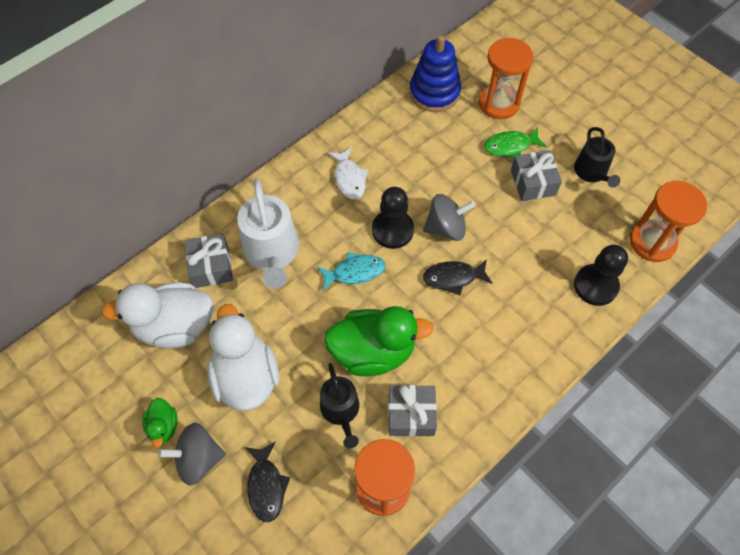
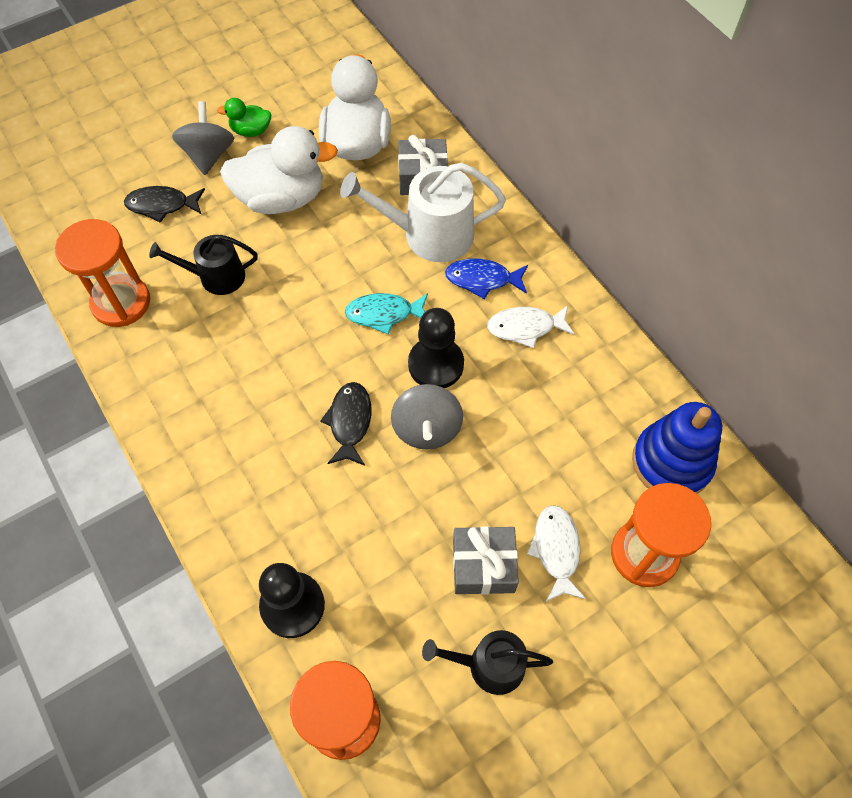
camera: 100 degrees right, 0 degrees up
(311, 210) = (482, 279): none -> blue fish
(355, 272) = (384, 314): turquoise fish -> turquoise fish turned 90 degrees clockwise
(373, 351) = (275, 317): green duck -> none
(411, 415) = (188, 342): grey gift -> none
(510, 146) = (556, 550): green fish -> white fish

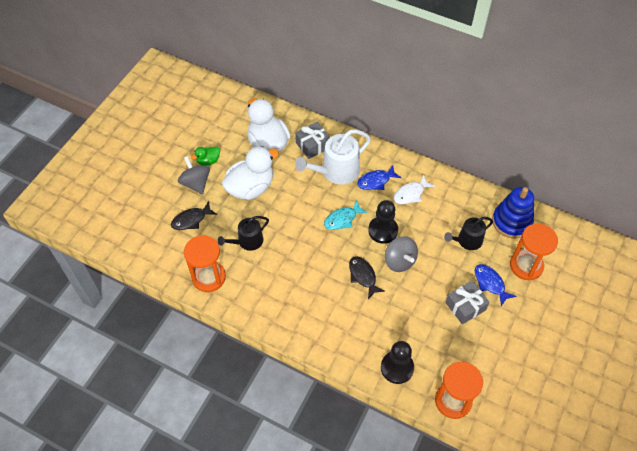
camera: 30 degrees left, 5 degrees down
(489, 665) = (496, 345): black watering can -> black watering can (467, 241)
(556, 550) = (490, 283): white fish -> blue fish

